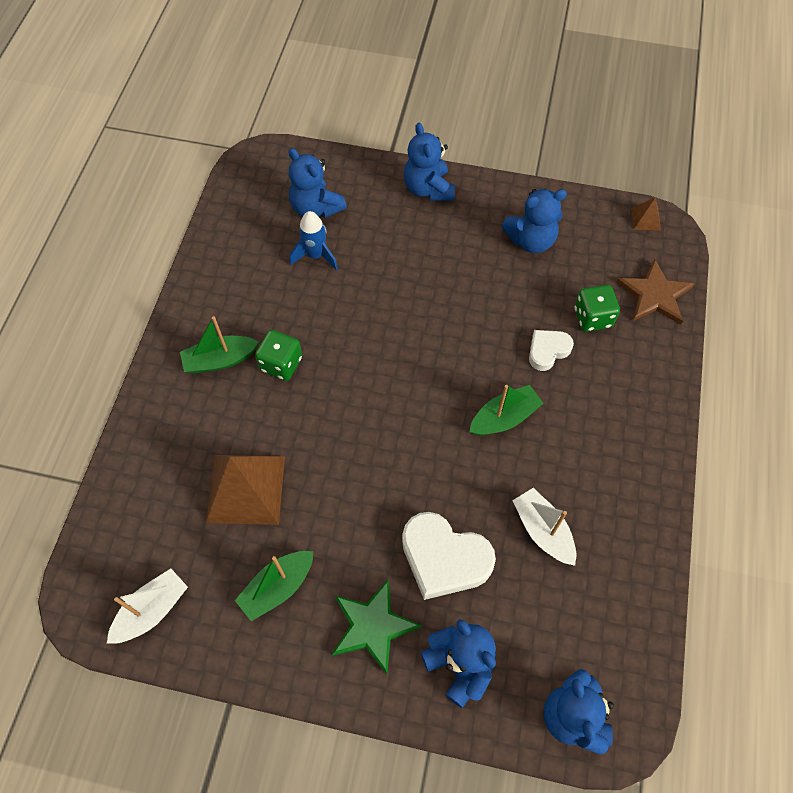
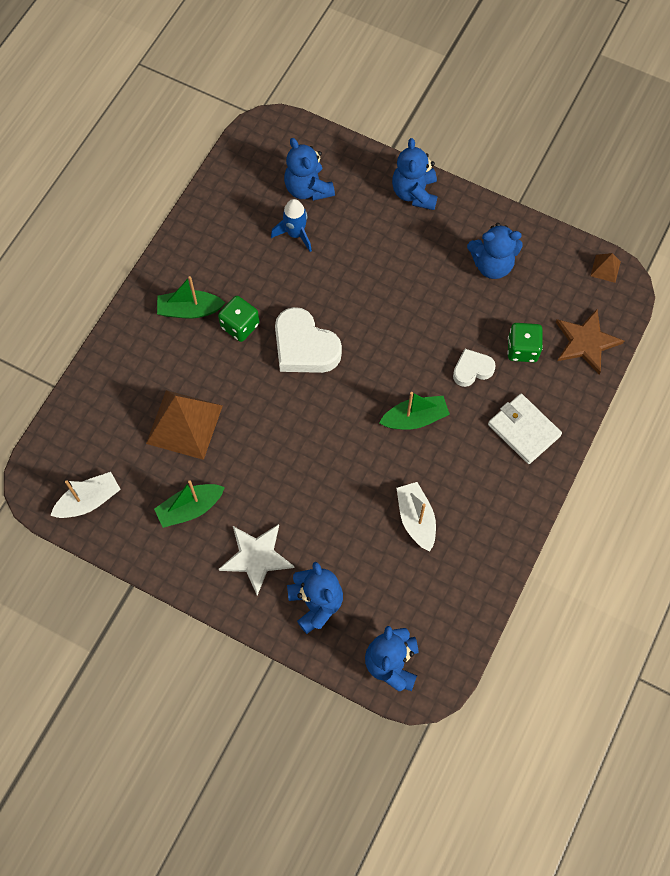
camera: 15 degrees right, 5 degrees up
(373, 626) = (256, 557): green star -> white star
(444, 558) = (328, 520): white heart -> white heart (304, 347)
(625, 401) = (524, 430): none -> white wallet

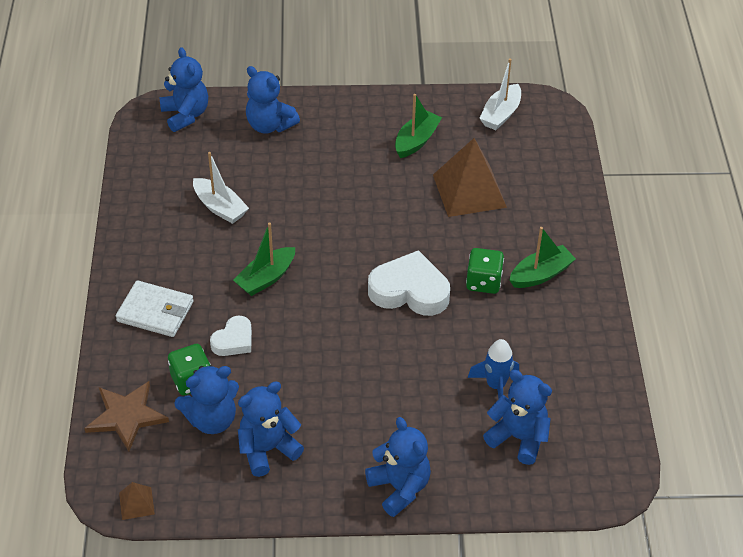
camera: 150 degrees right, 20 degrees down
(256, 557) = (338, 133): white star -> none
(522, 308) = (212, 419): none -> blue teddy bear

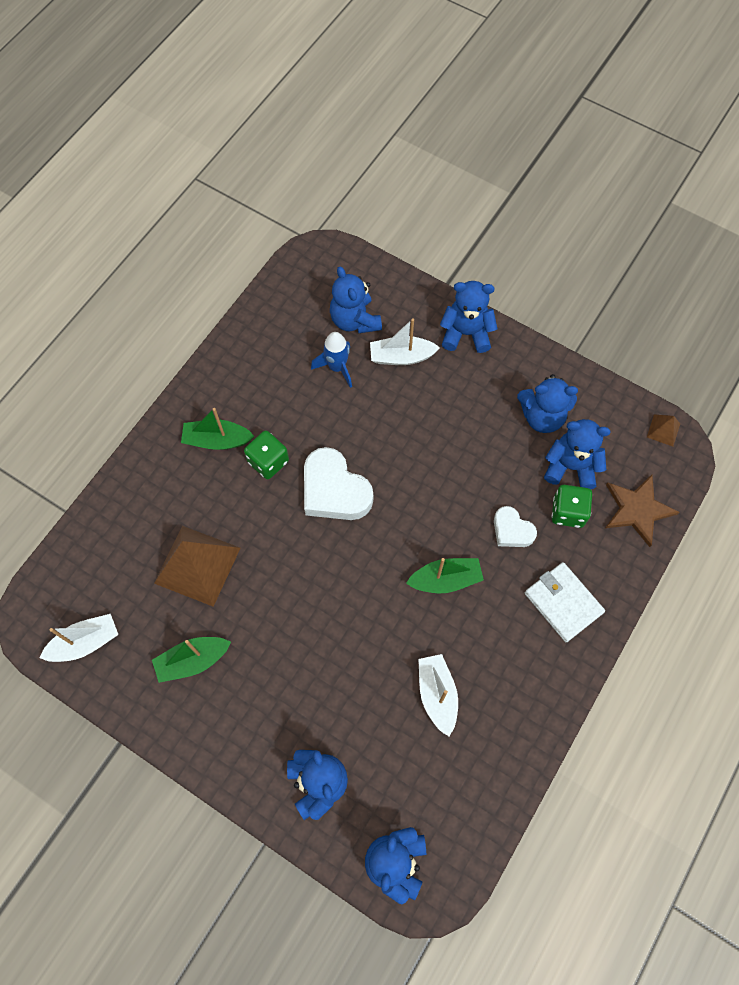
camera: 145 degrees left, 20 degrees up
(233, 340) = (512, 530): white heart -> white heart turned 120 degrees counterclockwise
(399, 488) = (466, 333): blue teddy bear -> blue teddy bear turned 90 degrees clockwise
(444, 429) = (401, 357): none -> white boat

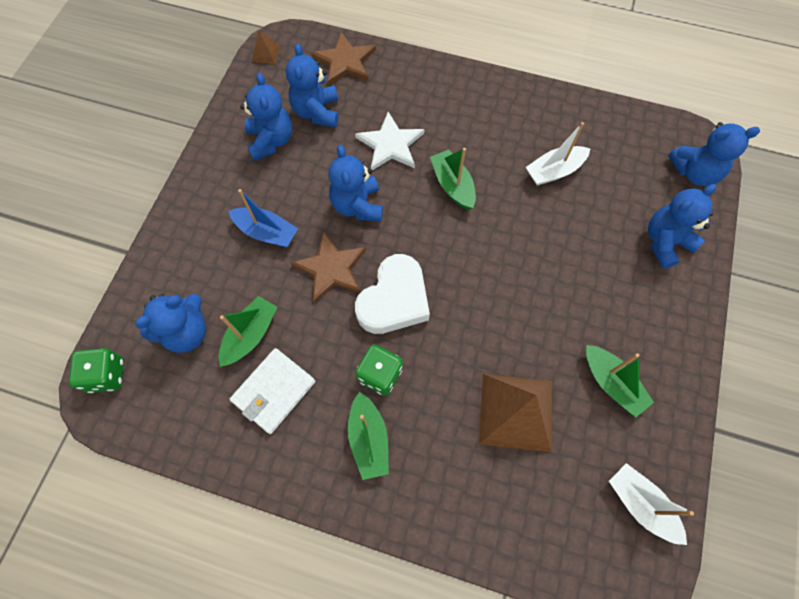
camera: 105 degrees left, 0 degrees up
(337, 367) = (251, 335): blue rocket -> green boat
(382, 443) = (331, 268): none -> brown star
(401, 357) = (226, 274): white boat -> none
(435, 395) = (266, 232): none -> blue boat
(466, 333) = (188, 220): blue teddy bear -> blue teddy bear (357, 205)
(512, 530) = (390, 144): white heart -> white star
(563, 603) = (443, 99): white wallet -> white wallet (274, 391)
(568, 512) = (361, 107): green dice -> green dice (106, 375)

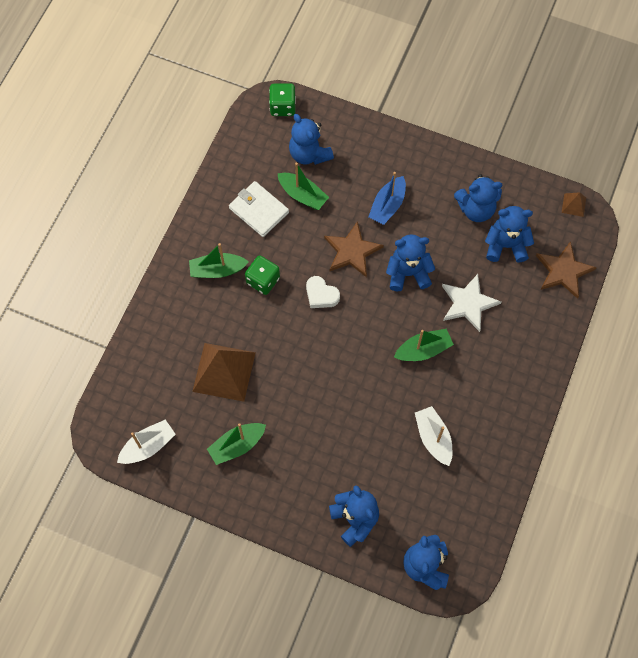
camera: 95 degrees right, 0 degrees up
(394, 300) = (321, 295): white heart -> white heart, size x0.57

